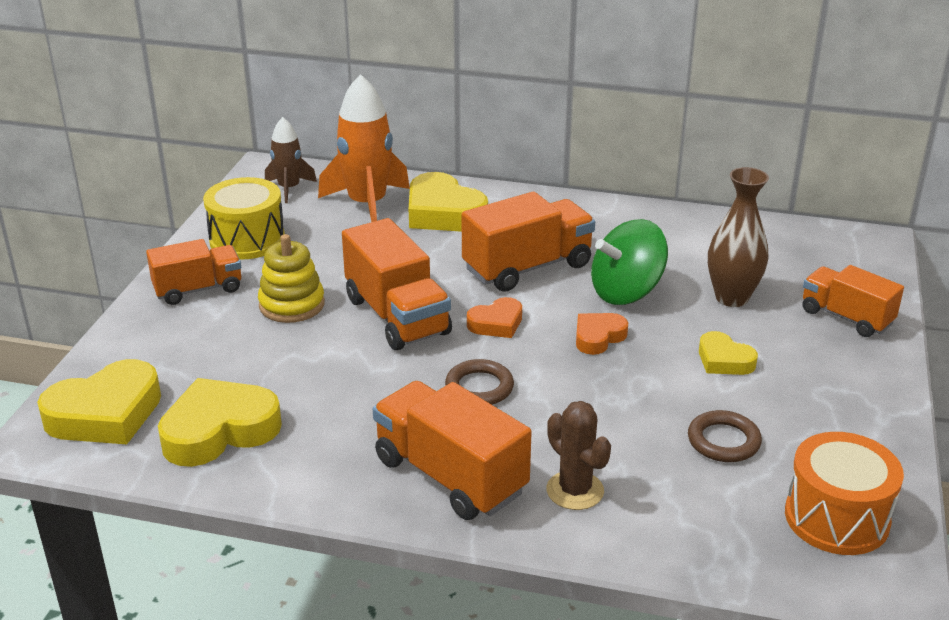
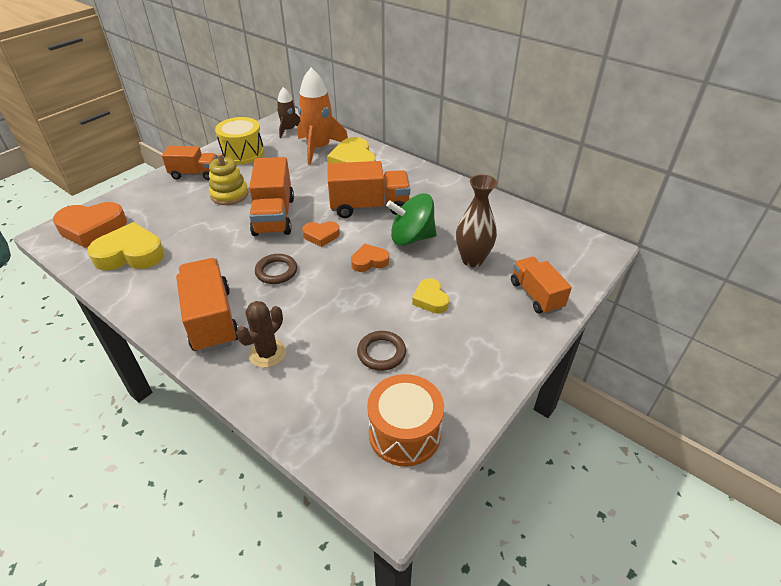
camera: 25 degrees right, 10 degrees up
(106, 414) = (92, 228): yellow heart -> orange heart
(575, 490) = (267, 353): brown cactus -> brown cactus turned 45 degrees clockwise

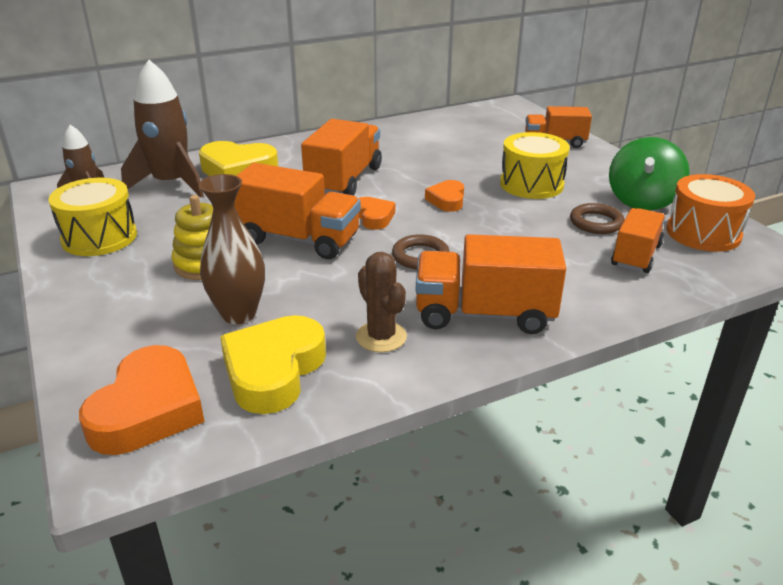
camera: 65 degrees left, 10 degrees down
(195, 174) = (104, 285): orange truck -> orange truck (636, 255)
(267, 353) = (566, 285): brown cactus -> brown cactus (381, 337)
(319, 148) = (171, 183): orange rocket -> brown rocket
(321, 236) = (374, 217): orange heart -> orange heart turned 45 degrees counterclockwise
(411, 238) = (425, 171): green spinning top -> green spinning top (642, 200)
(430, 299) = (531, 184): yellow heart -> yellow drum
(472, 260) = (486, 154): brown vase -> brown vase (239, 314)

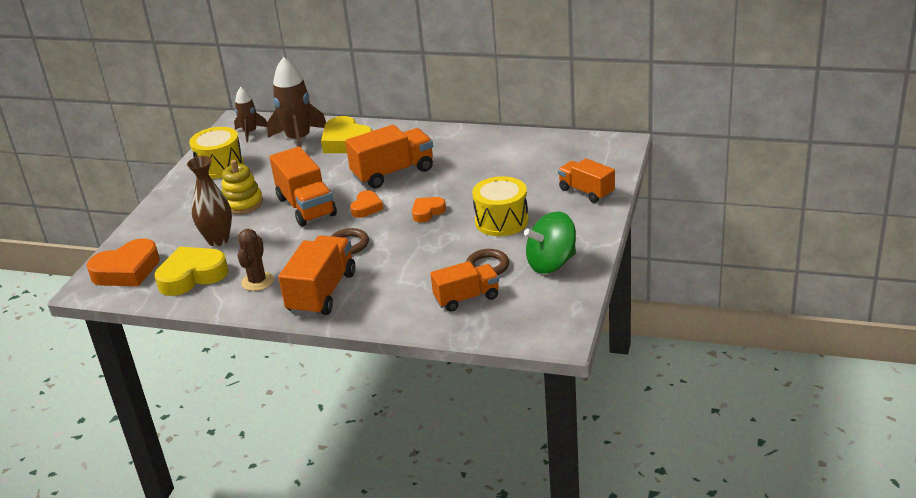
camera: 45 degrees right, 0 degrees up
(484, 314) = (322, 293): orange truck -> orange truck turned 60 degrees clockwise
(703, 233) = (541, 303): orange drum -> none

